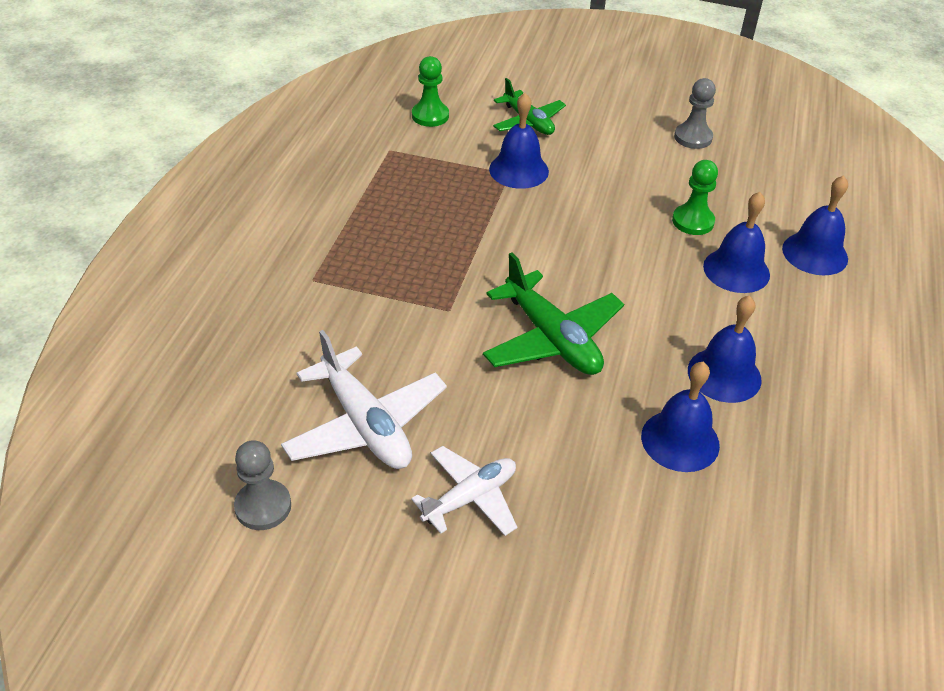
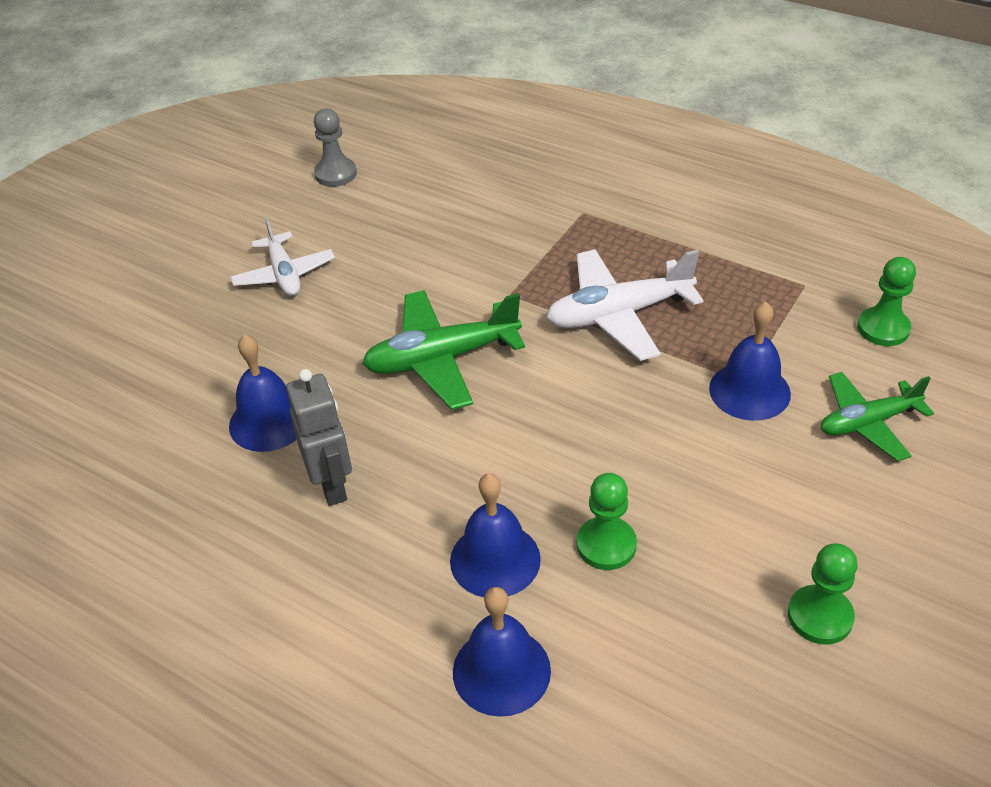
camera: 110 degrees right, 0 degrees up
(365, 424) = (389, 227): white plane -> white plane (619, 314)
(693, 137) = (820, 616): grey pawn -> green pawn
(724, 374) = (332, 485): blue bell -> grey robot

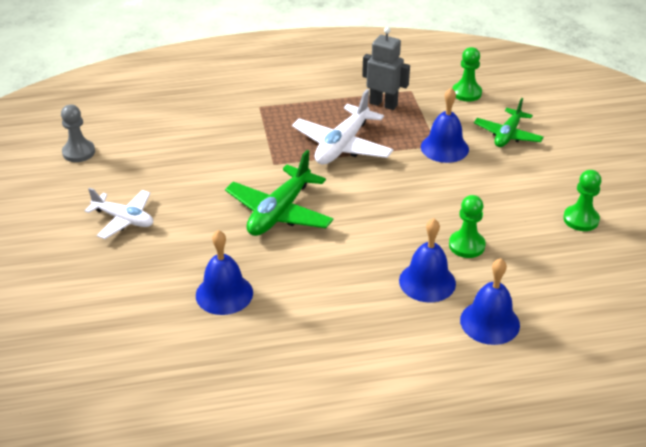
camera: 45 degrees left, 5 degrees down
(332, 485) = (303, 301): grey robot -> grey robot (383, 104)

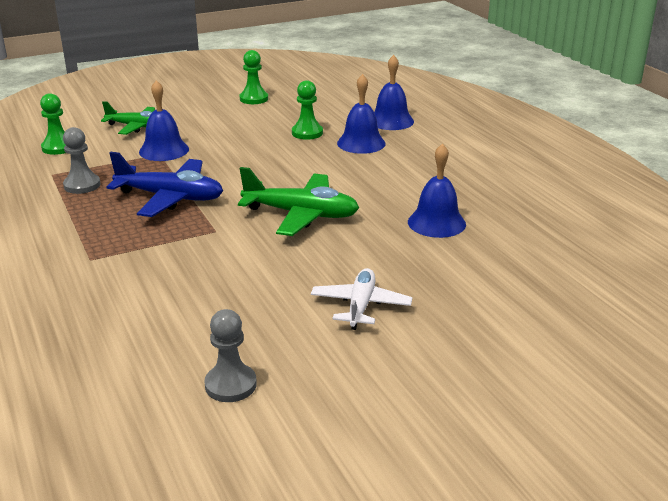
camera: 105 degrees left, 10 degrees down
(342, 145) = (170, 197): white plane -> blue plane
(383, 104) = (82, 185): grey robot -> grey pawn

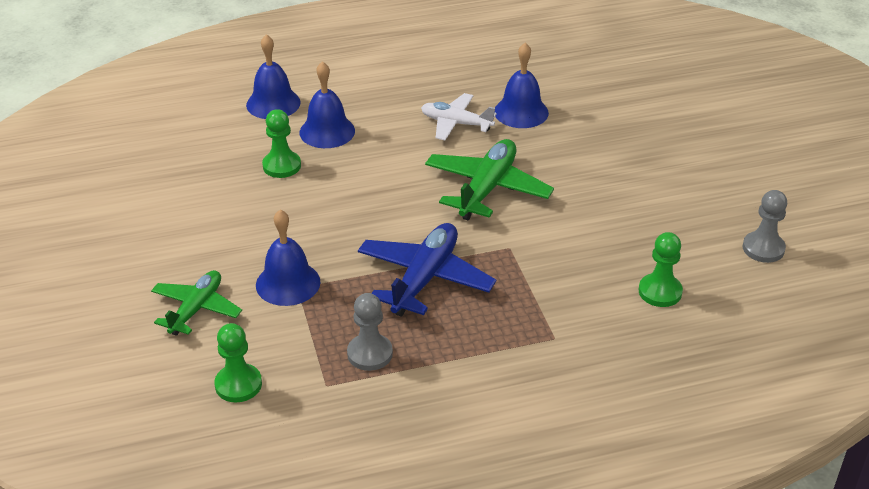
camera: 80 degrees left, 10 degrees up
(254, 99) = (147, 199): green pawn -> green pawn (660, 292)
(360, 306) = (655, 172): white plane -> white plane (456, 123)

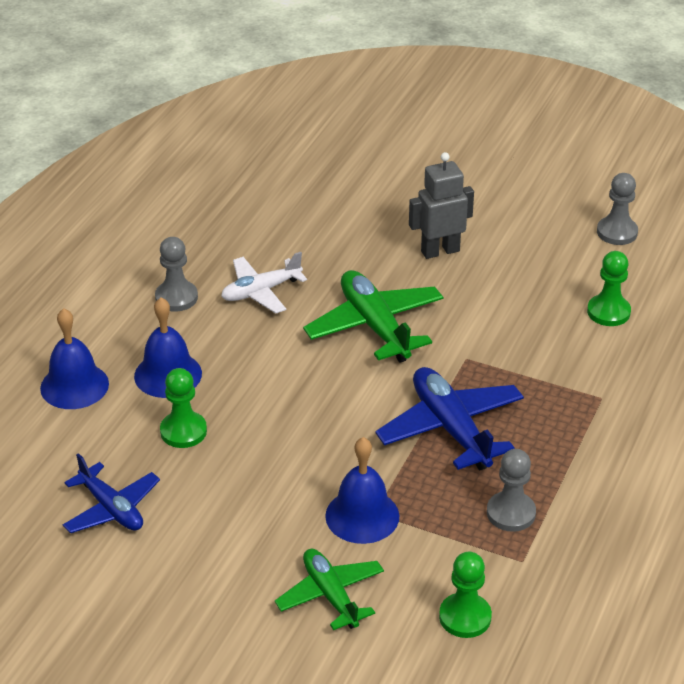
camera: 50 degrees left, 0 degrees up
(180, 176) = (111, 508): none -> blue plane
(404, 95) = (176, 297): none -> grey pawn
(521, 112) = (294, 246): blue bell -> none
(610, 175) = (440, 251): none -> grey robot

